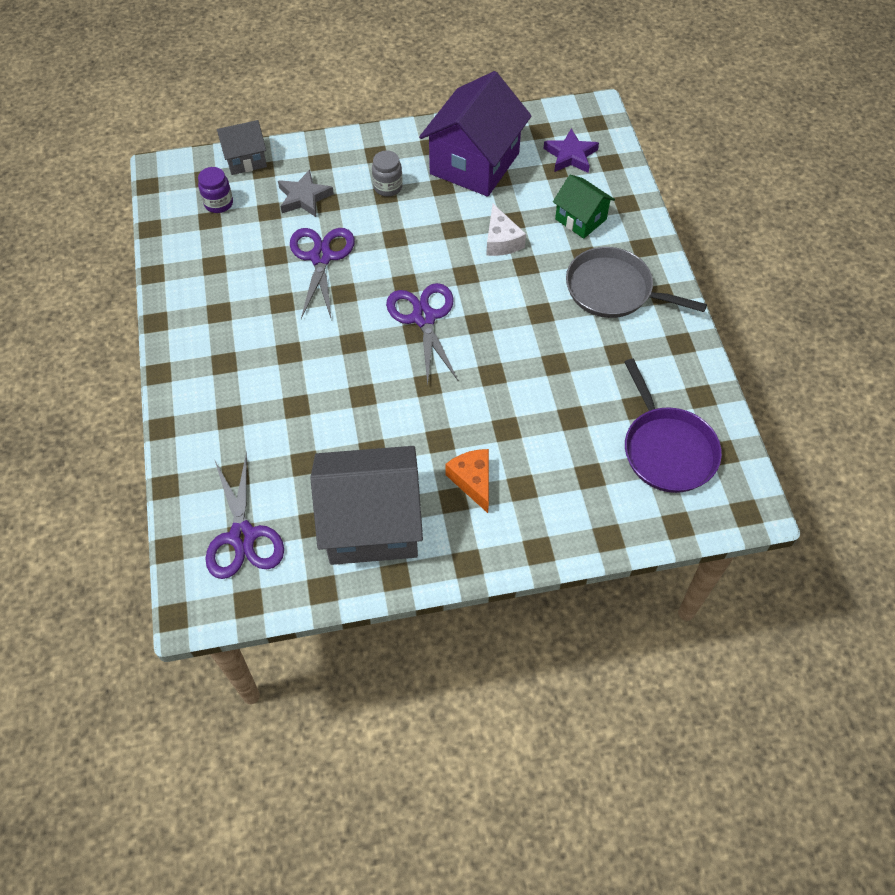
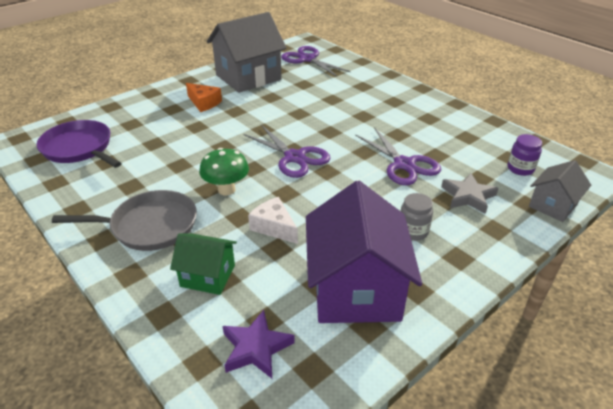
camera: 150 degrees right, 20 degrees down
(521, 303) = (226, 190): none -> green mushroom

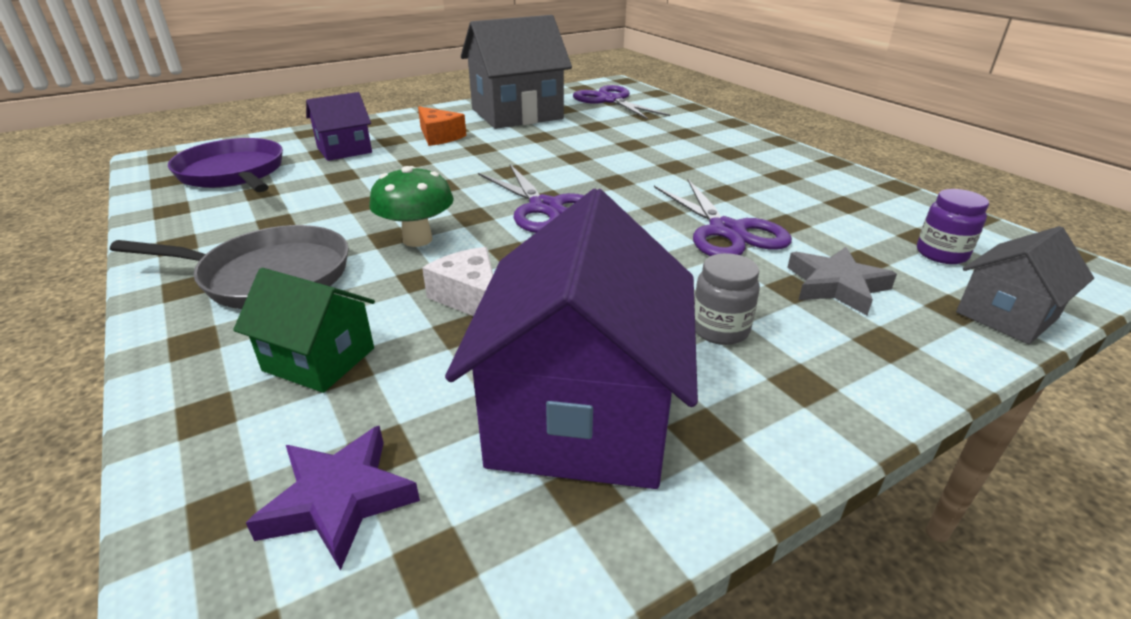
camera: 10 degrees right, 5 degrees down
(145, 121) = (344, 150): none -> purple house

